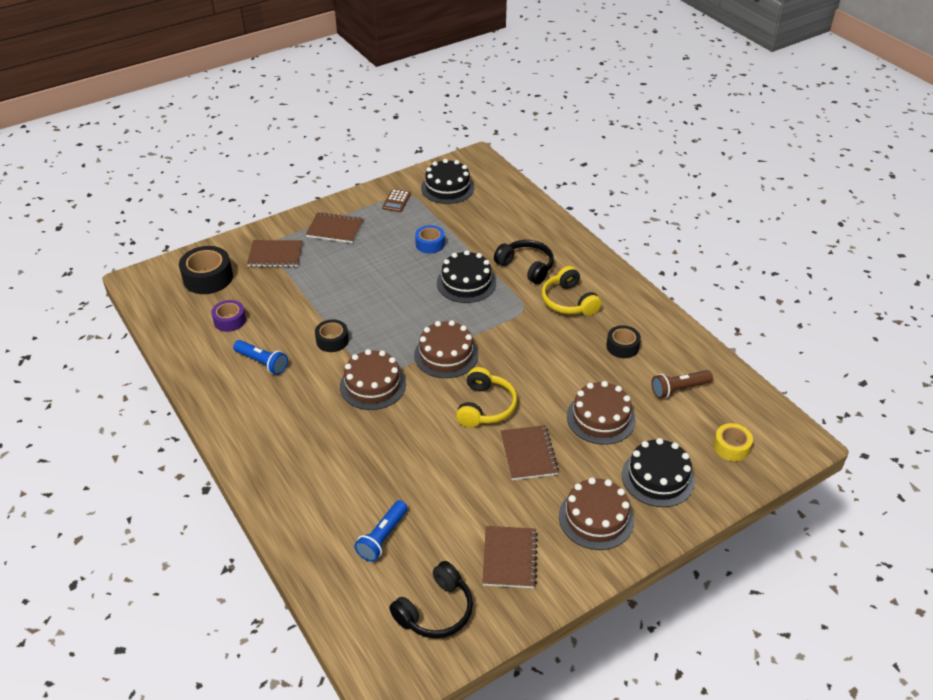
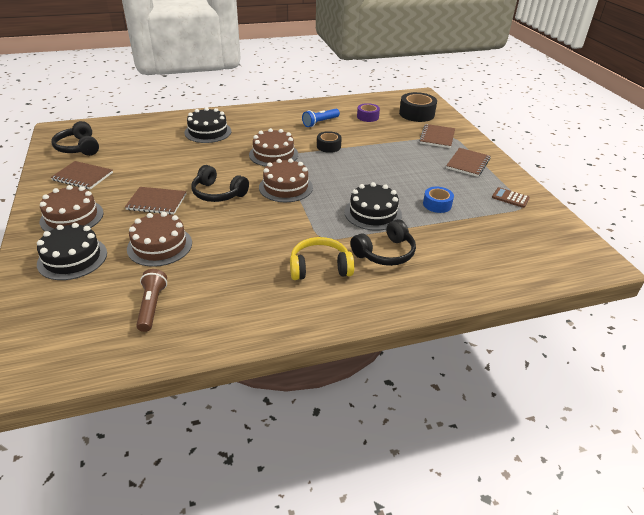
camera: 105 degrees right, 5 degrees down
(382, 537) = (145, 140): blue flashlight -> none
(447, 188) = (535, 231): black cake -> black cake (208, 132)
(485, 407) = (218, 193): yellow headphones -> black headphones
(622, 346) = (235, 285): black tape -> none
(731, 447) = (55, 317): yellow tape -> none

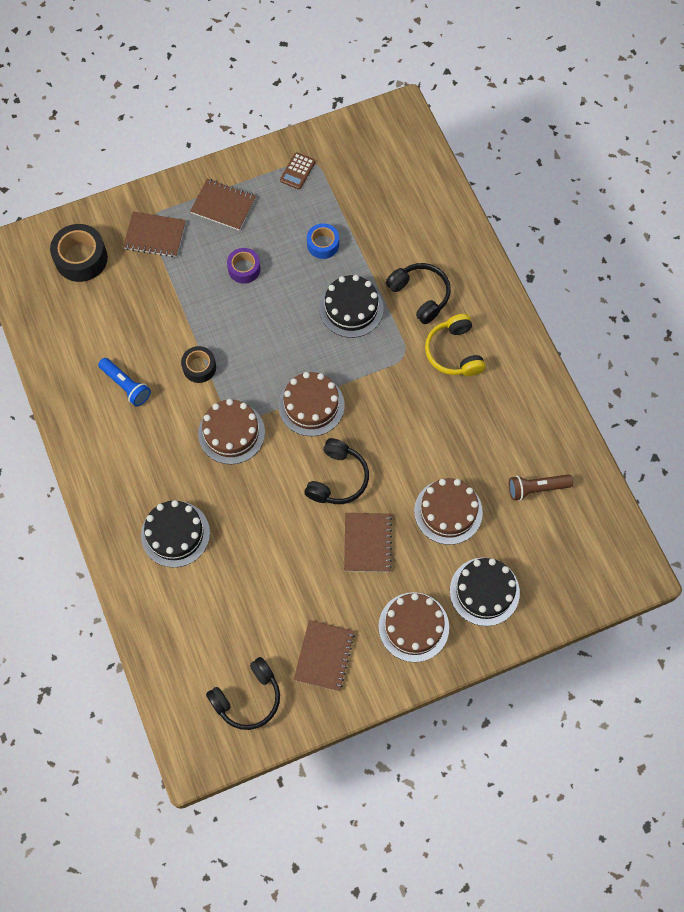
camera: 95 degrees left, 30 degrees up
(367, 117) = (98, 323): purple tape -> purple tape (244, 269)

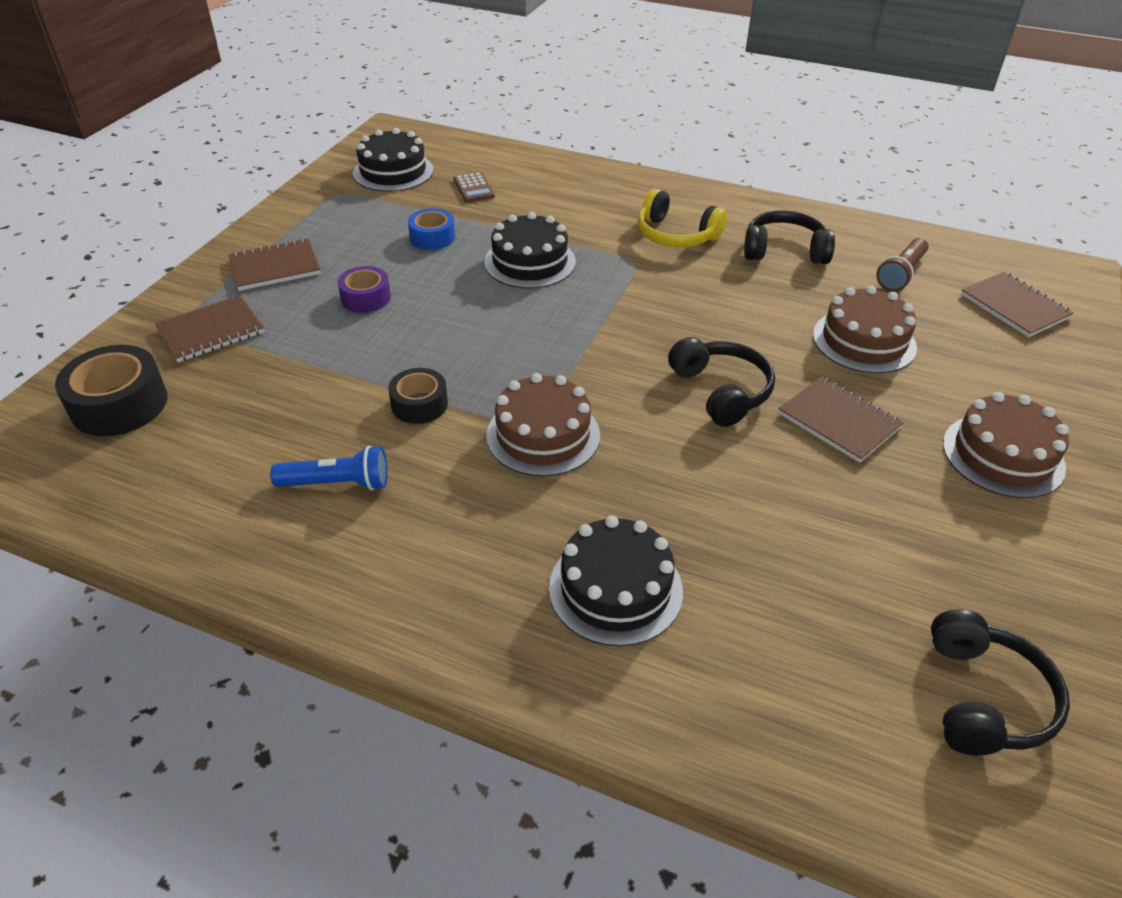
camera: 45 degrees left, 25 degrees down
(297, 171) = (332, 206): brown calculator -> brown calculator (473, 188)
(311, 405) = (600, 353): brown cake -> none
(324, 656) = (977, 563): brown notebook -> brown notebook (1014, 306)
(420, 295) = (584, 219): black headphones -> black headphones (784, 251)
(484, 591) = (1001, 375): black cake -> black cake (393, 171)

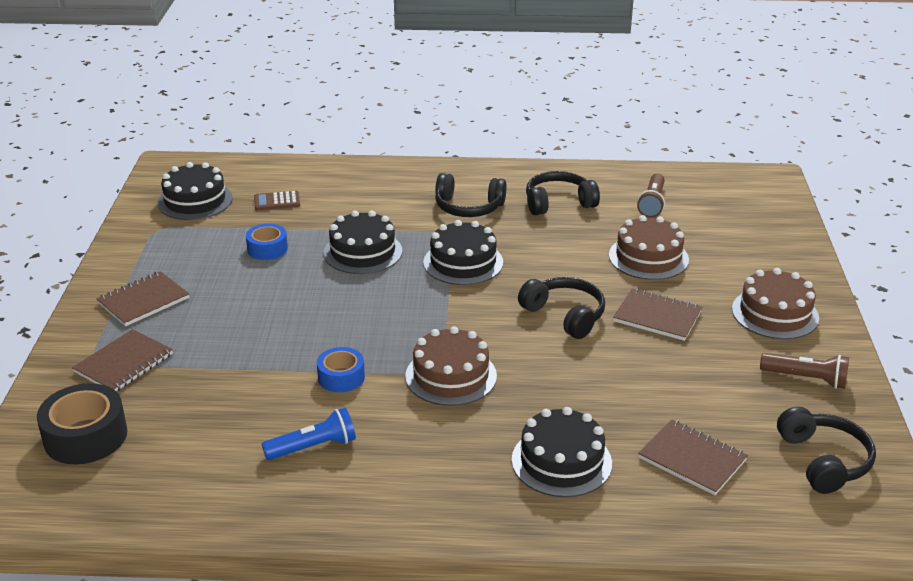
camera: 20 degrees left, 10 degrees down
(366, 298) = (242, 308): purple tape -> none
(419, 404) = (341, 377): black tape -> blue tape
(473, 188) = (277, 201): brown calculator -> brown calculator turned 120 degrees clockwise
(634, 298) = (463, 262): none -> black cake
(676, 235) = (468, 207): yellow headphones -> black headphones
(1009, 562) = (806, 379): none -> brown flashlight
(1014, 306) = (740, 211): brown notebook -> brown notebook (692, 459)

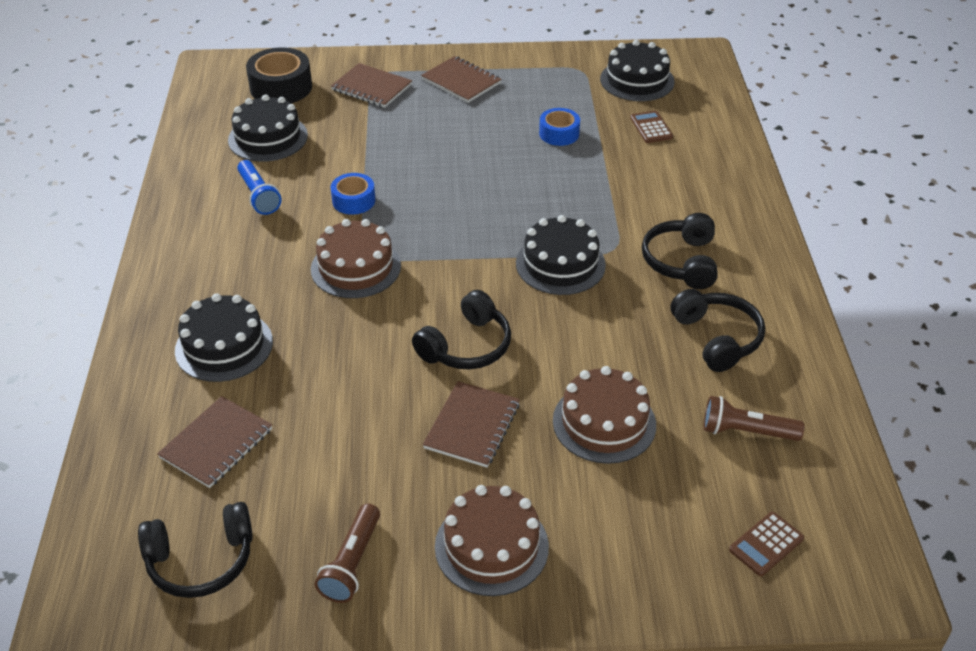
camera: 85 degrees right, 10 degrees up
(363, 252) = (566, 193): black cake -> black cake (268, 138)
(749, 209) = (766, 544): none -> brown calculator

